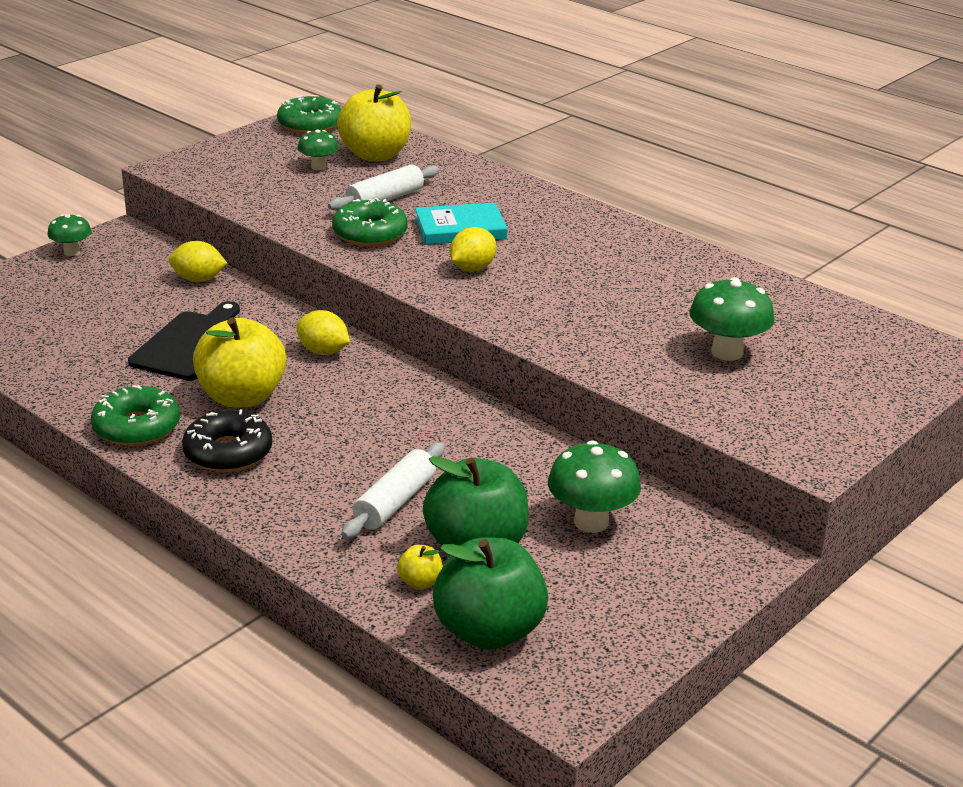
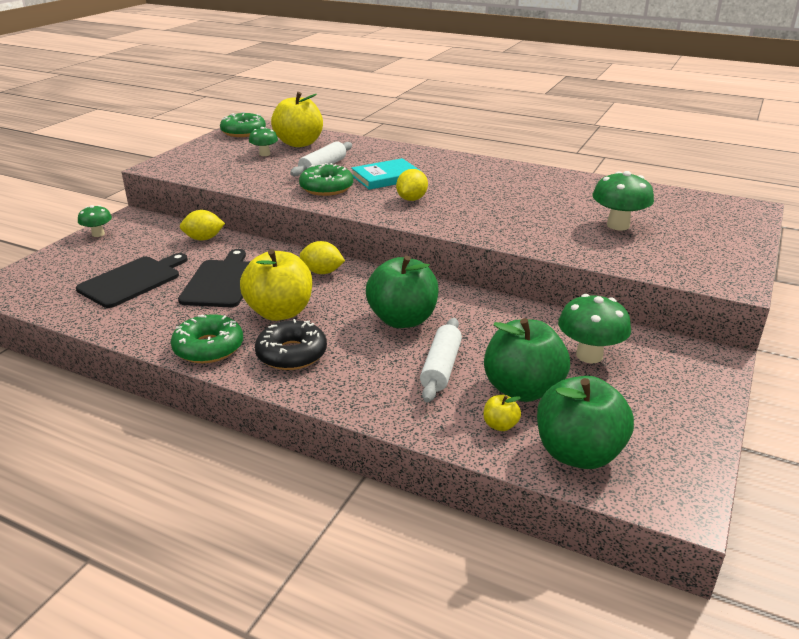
camera: 15 degrees left, 0 degrees up
(87, 325) = (132, 281): none -> black cutting board
(386, 433) = (402, 320): none -> green apple

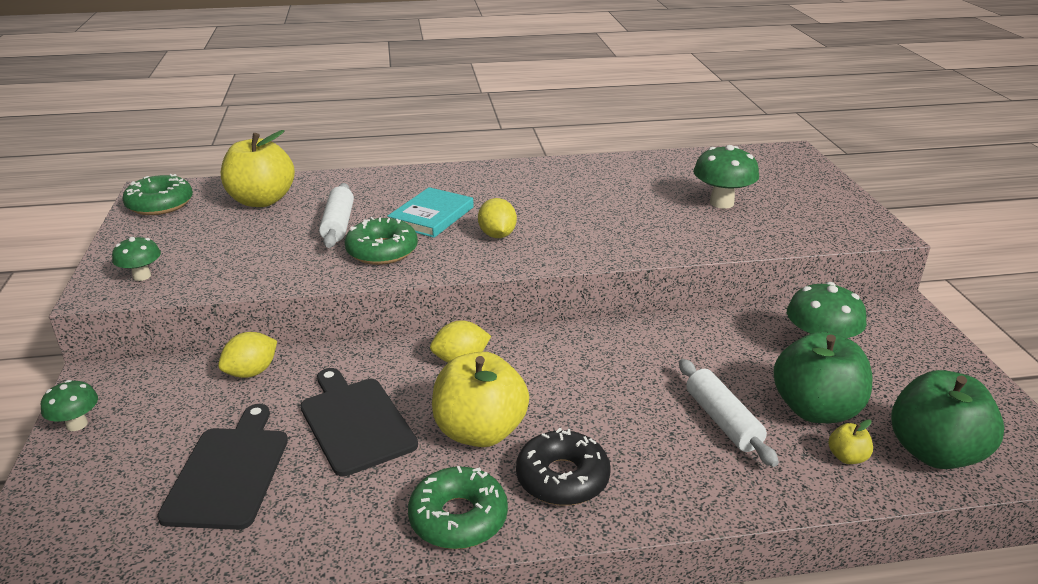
camera: 35 degrees left, 0 degrees up
(264, 154) = (236, 228): green mushroom -> green mushroom (142, 276)
(402, 320) = (618, 382): green apple -> none

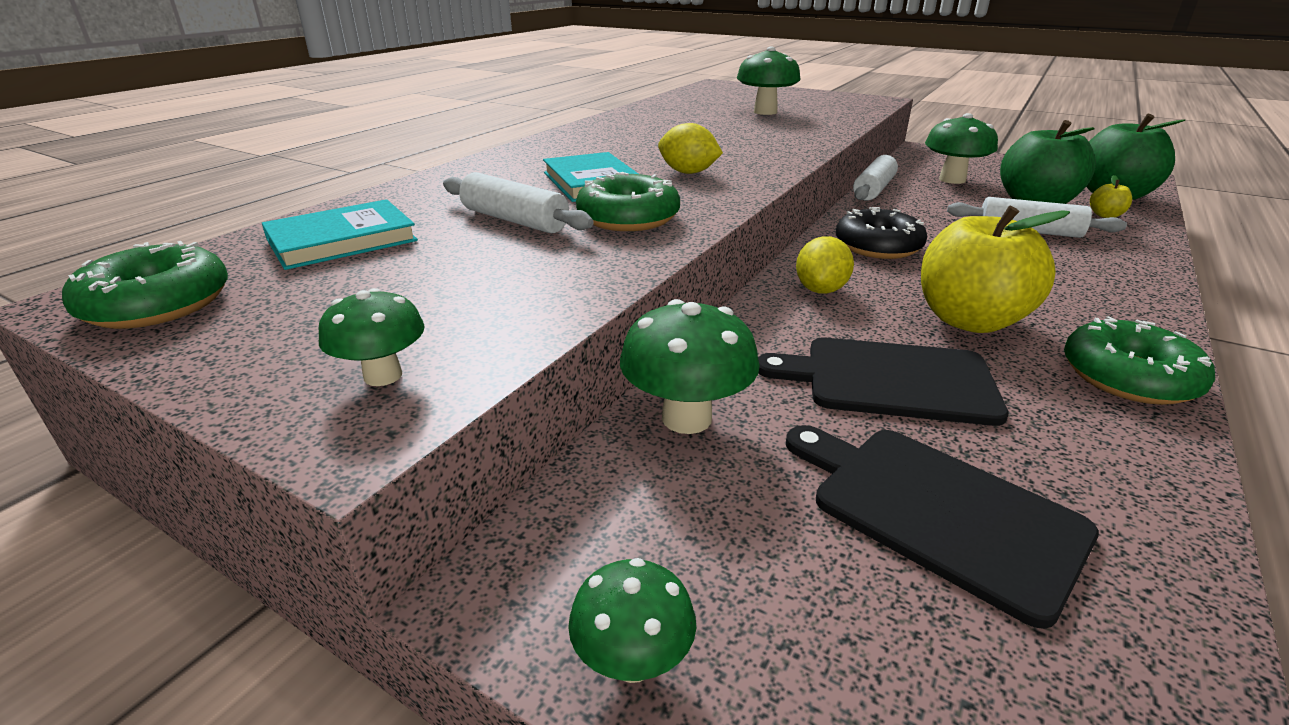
camera: 50 degrees left, 0 degrees up
(251, 372) = (686, 418): yellow lemon -> green mushroom
(262, 200) = (342, 240): yellow apple -> turquoise book
(562, 478) = (1080, 309): black donut -> black donut (878, 246)
(716, 318) = (873, 189): none -> white rolling pin

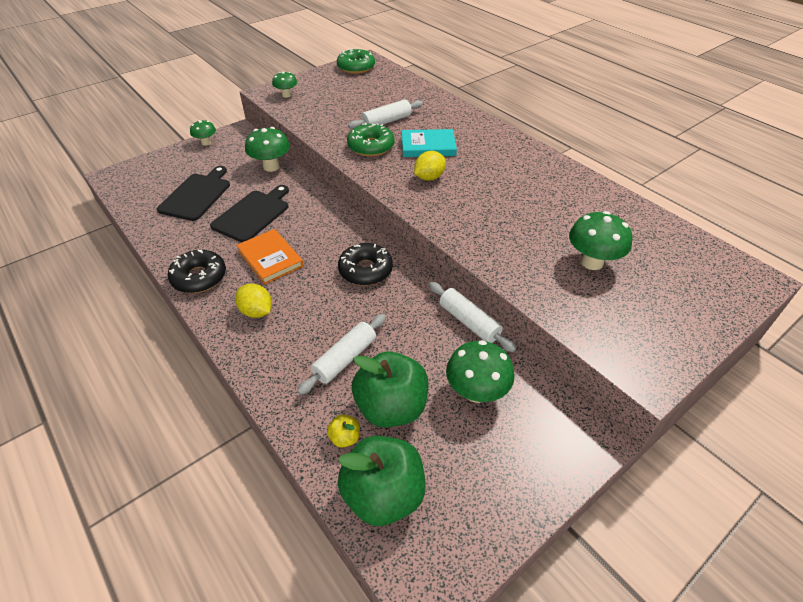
camera: 110 degrees right, 15 degrees up
(342, 240) = (389, 90): turquoise book -> none
(820, 290) = (330, 226): yellow lemon -> yellow lemon (256, 311)
(937, 511) = (196, 195): black cutting board -> black cutting board turned 45 degrees counterclockwise
(969, 320) = (270, 258): yellow apple -> orange book
(1128, 377) = (199, 277): green donut -> black donut

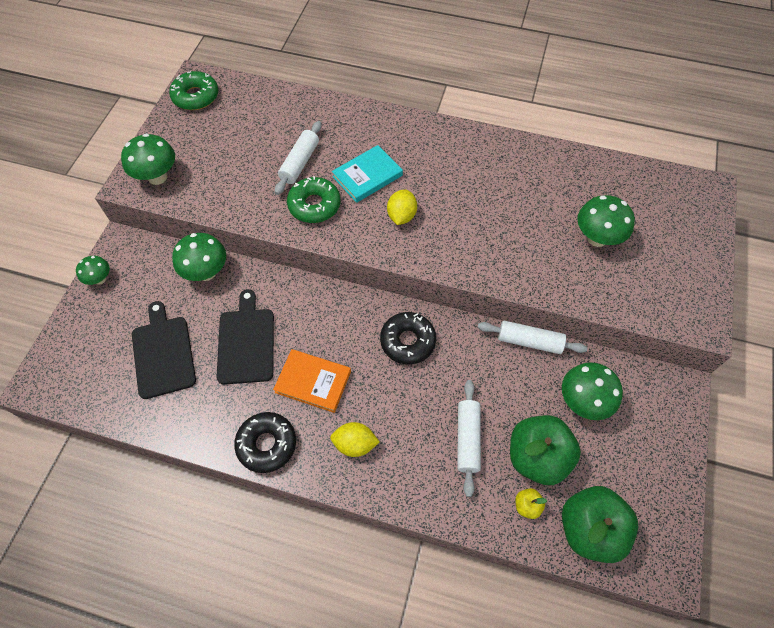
camera: 35 degrees left, 15 degrees up
(286, 95) = (157, 177): green mushroom -> green mushroom, size x1.64

